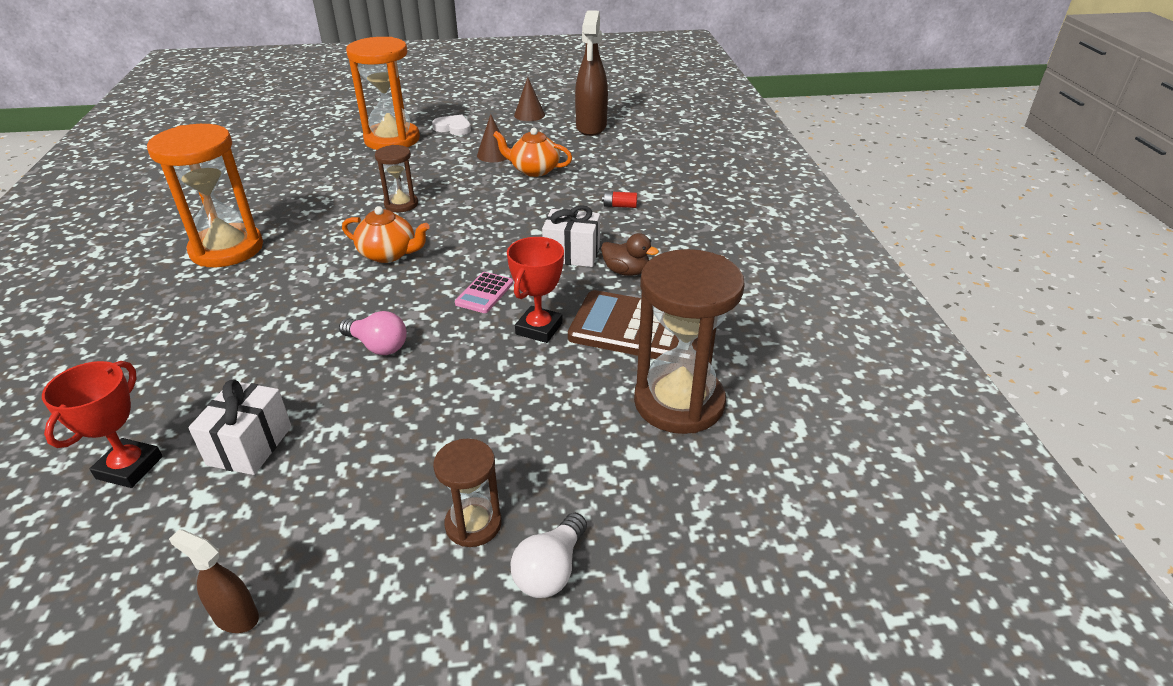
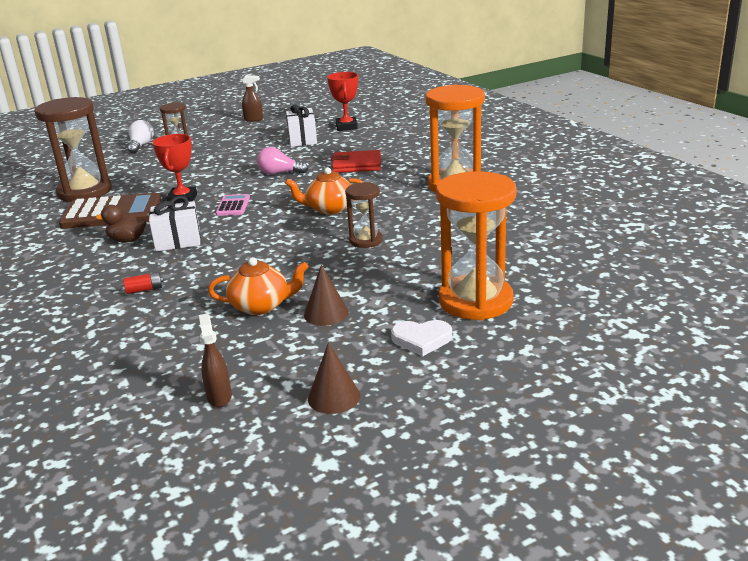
camera: 160 degrees right, 10 degrees down
(267, 328) = (356, 165): none -> red wallet
(591, 127) = (219, 397): brown spray bottle -> brown spray bottle, size x0.50

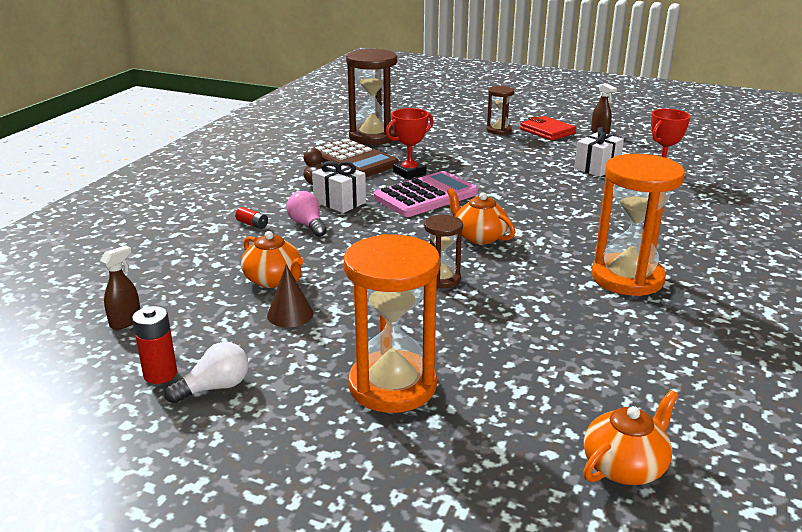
camera: 50 degrees right, 0 degrees up
(141, 146) = (477, 118): white light bulb -> white light bulb (215, 387)
(233, 206) = (426, 196): pink calculator -> pink calculator, size x2.07
(279, 173) = (514, 187): pink light bulb -> pink light bulb (307, 225)
(334, 397) = (160, 374): brown cone -> red battery
(356, 165) = (587, 212): red wallet -> red wallet (547, 131)
(421, 339) = (290, 382): white heart -> none
(637, 257) = (625, 466): none -> orange teapot

